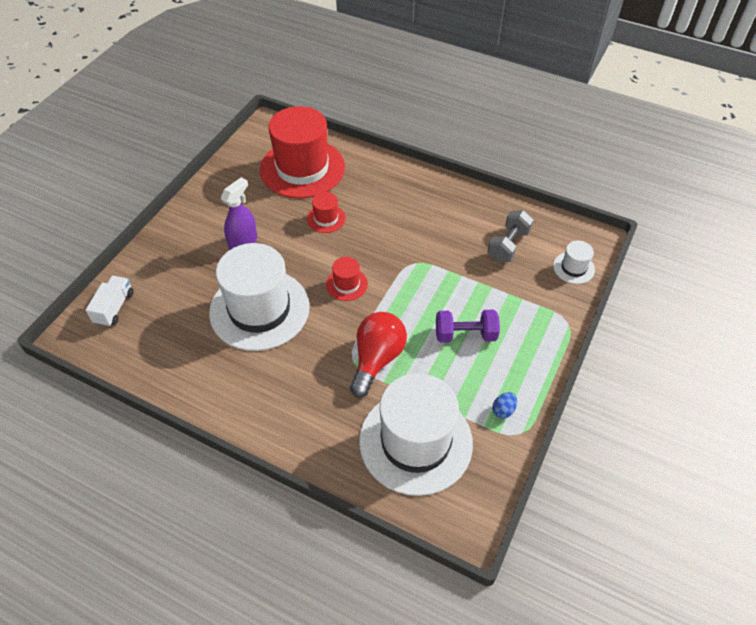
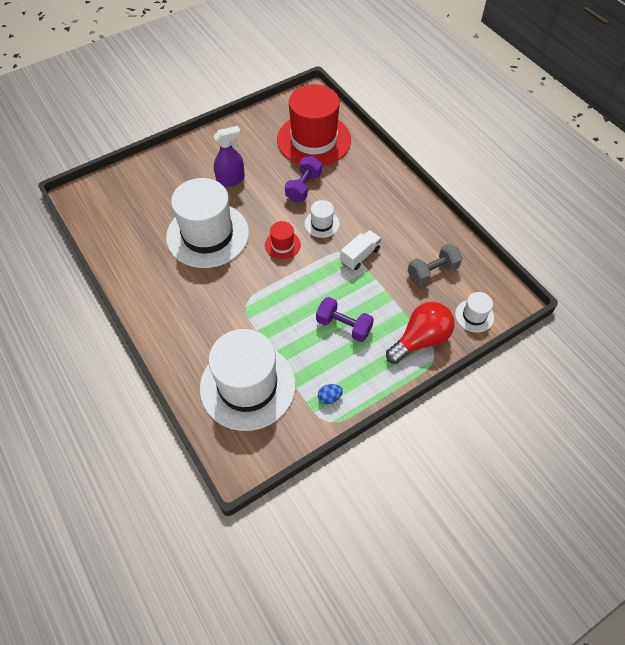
camera: 30 degrees right, 5 degrees up
(114, 308) = (114, 189): white truck -> white truck (360, 256)
(326, 218) = (303, 187): red hat -> purple dumbbell
(371, 246) = (322, 224): none -> white hat
(377, 359) = (264, 312): red light bulb -> red light bulb (420, 340)

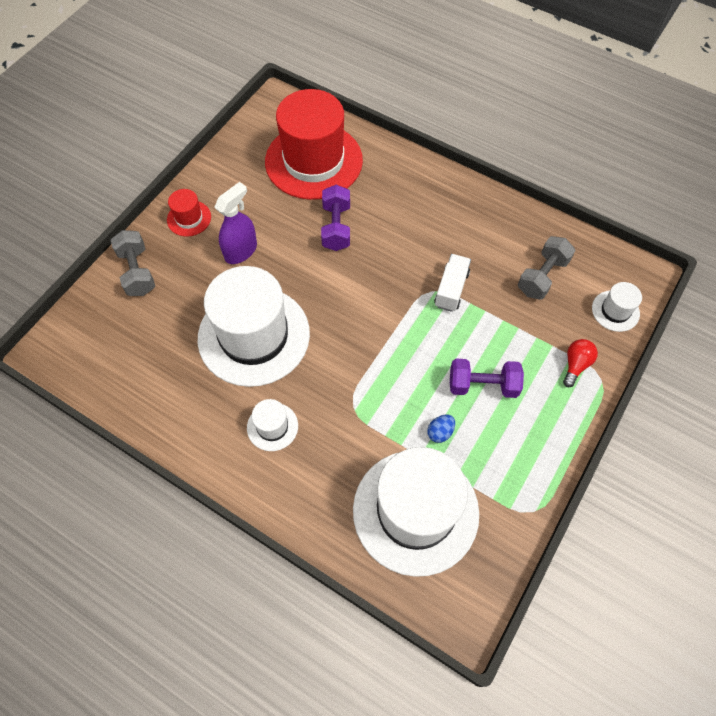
camera: 25 degrees left, 5 degrees up
(158, 169) = (137, 272): none -> grey dumbbell
(282, 245) = (353, 312): red hat -> red hat (189, 218)
(322, 224) = (384, 266): white hat -> white hat (272, 426)
(329, 397) = (517, 481): blue egg -> blue egg (440, 432)
(420, 340) = (575, 365): red light bulb -> red light bulb, size x0.53

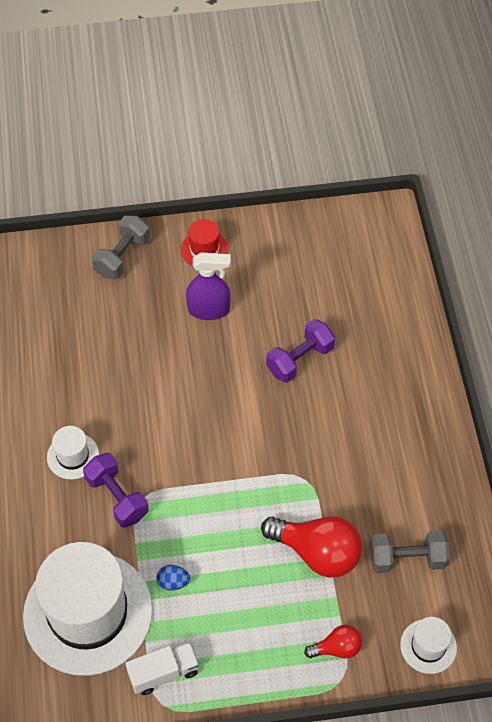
camera: 50 degrees right, 5 degrees down
(254, 336) = (139, 381): white hat -> none
(313, 161) = (352, 290): red hat -> none
(451, 289) = (321, 493): white truck -> white truck (163, 673)
(482, 385) = (247, 585): purple dumbbell -> purple dumbbell (117, 497)
(494, 324) = (317, 553): none -> red light bulb

